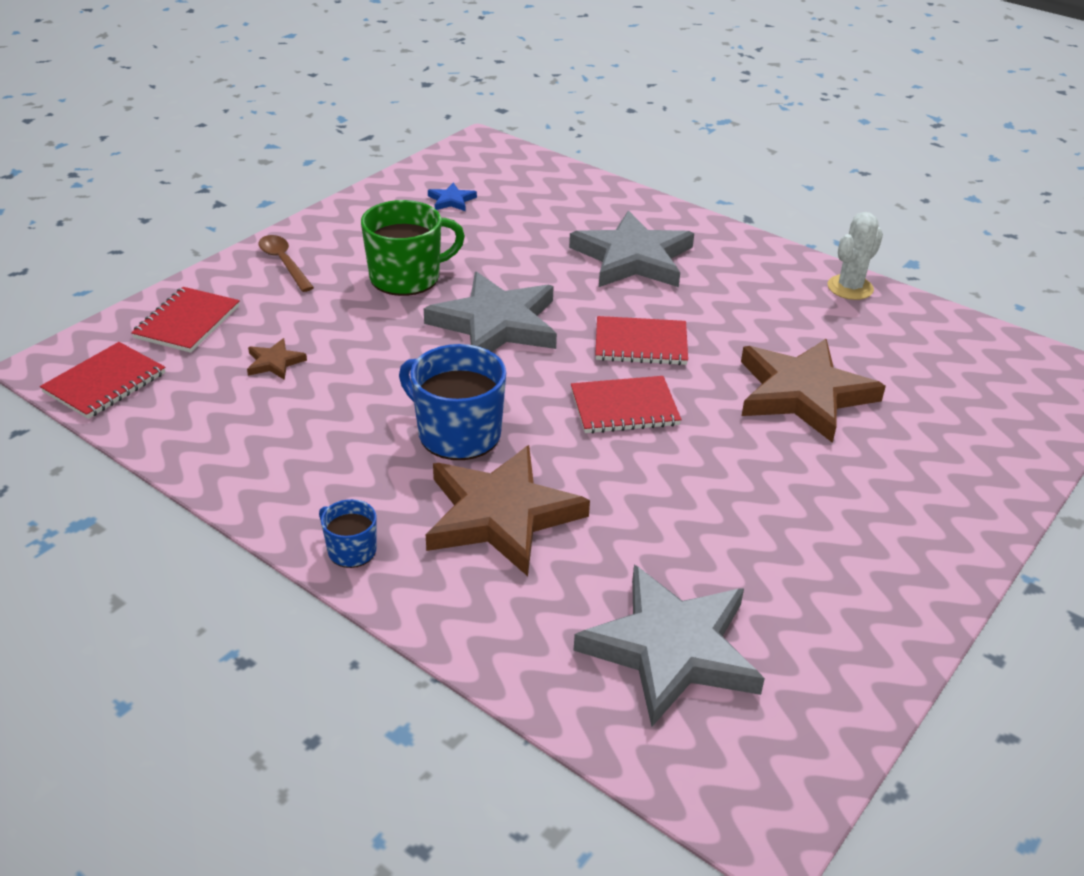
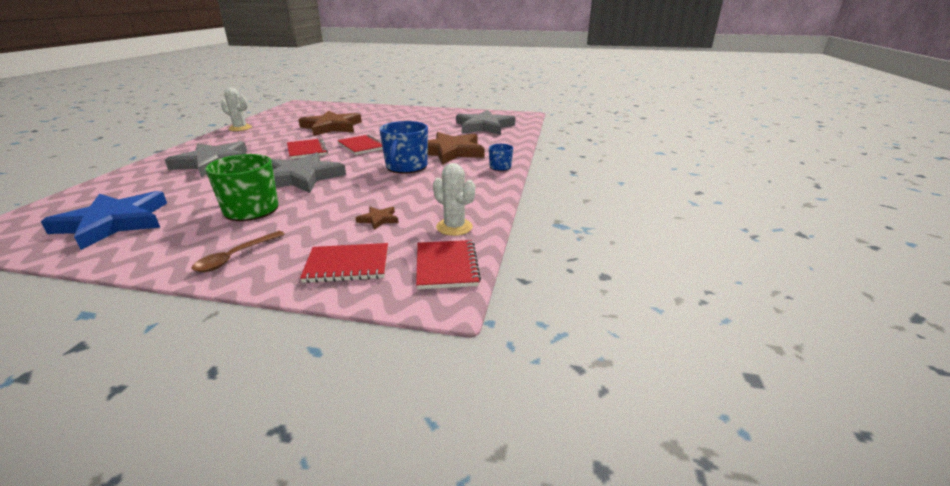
camera: 115 degrees left, 10 degrees down
(105, 383) = (446, 266): red notebook -> red notebook turned 75 degrees clockwise
(183, 416) = (454, 227): none -> white cactus
(451, 200) = (113, 223): blue star -> blue star, size x2.38

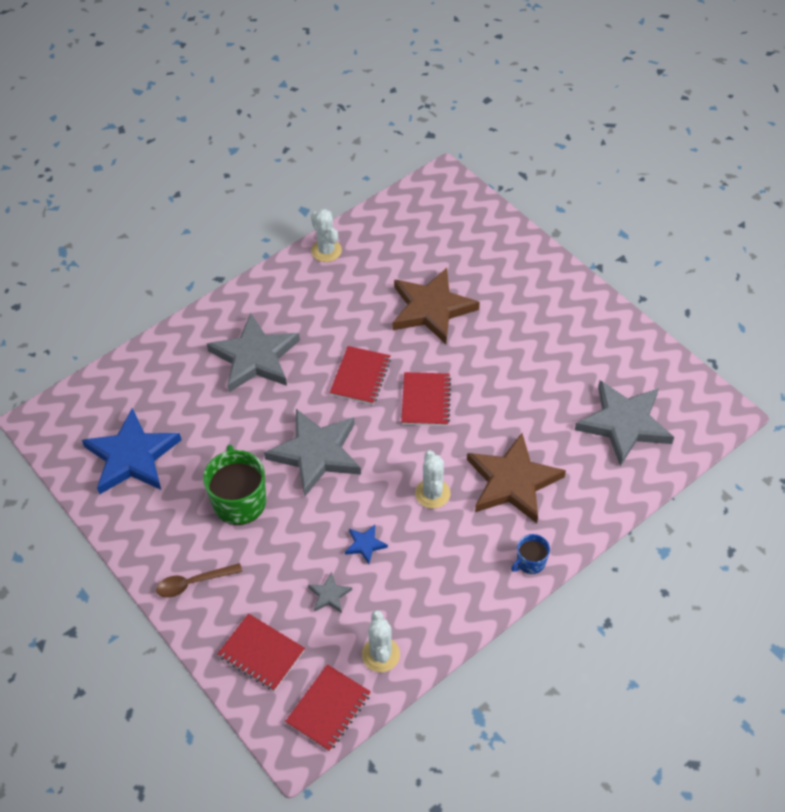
camera: 40 degrees right, 25 degrees up
(378, 219) = (329, 595): brown star -> grey star
(382, 194) = (365, 545): none -> blue star
(406, 167) = (432, 493): blue mug -> white cactus

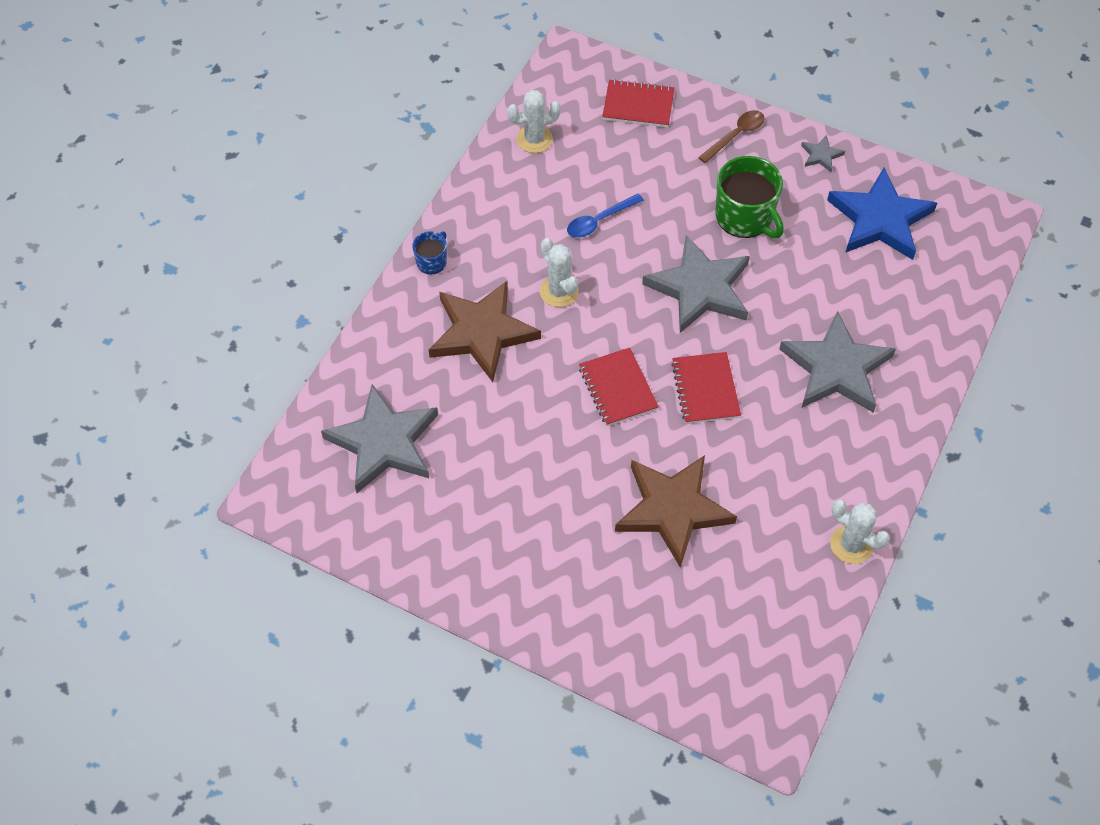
camera: 155 degrees right, 5 degrees up
(328, 708) = (556, 87): red notebook -> none
(329, 595) = (607, 168): grey star -> grey star (821, 155)
(365, 545) = (599, 221): blue star -> blue spoon
(381, 654) = (534, 139): white cactus -> white cactus turned 75 degrees counterclockwise

